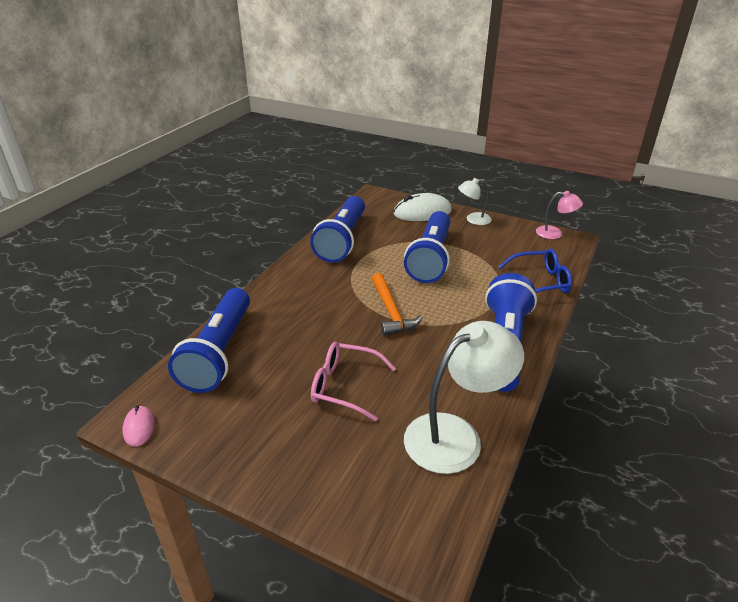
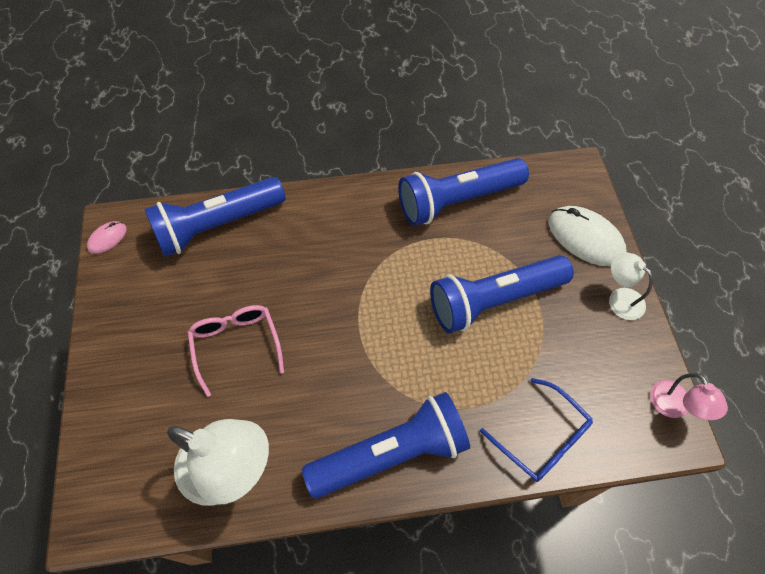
camera: 55 degrees right, 25 degrees up
(391, 311) = (369, 318): orange hammer -> none

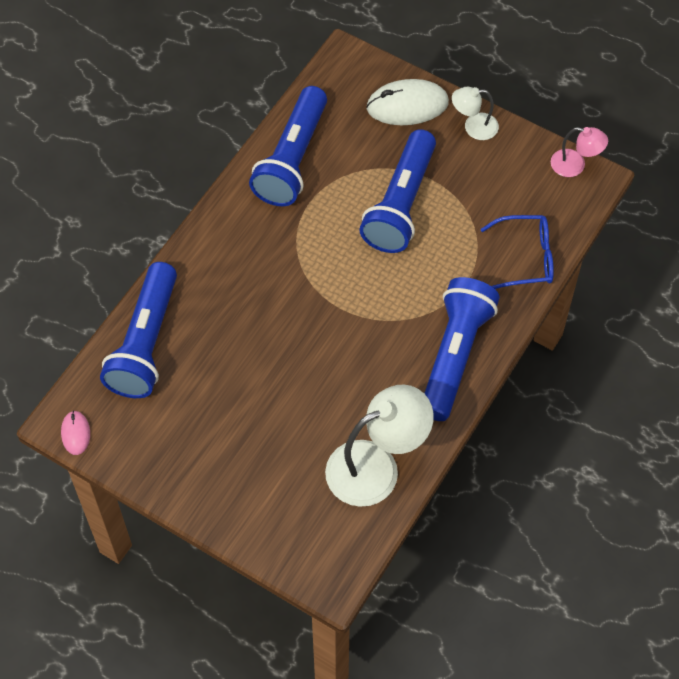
camera: 50 degrees left, 0 degrees up
(236, 345) = (275, 399): pink glasses -> none

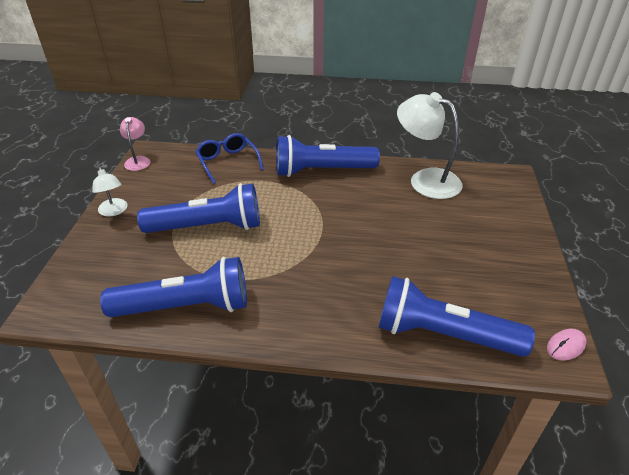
camera: 115 degrees left, 20 degrees down
(145, 343) = (443, 334): blue flashlight -> blue flashlight turned 150 degrees counterclockwise
(407, 105) = (98, 252): white mouse -> none

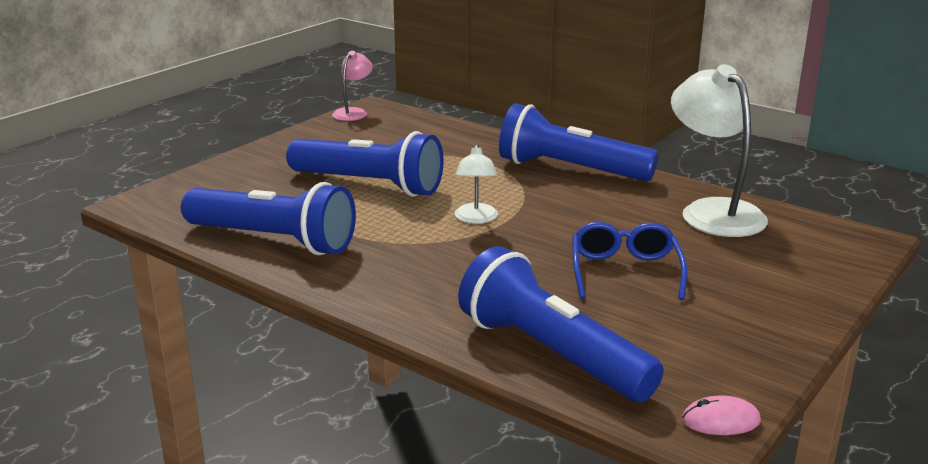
camera: 30 degrees right, 15 degrees down
(114, 211) = (282, 148): white lamp -> white lamp (476, 219)
(227, 162) = (456, 136): blue glasses -> blue glasses (625, 271)

